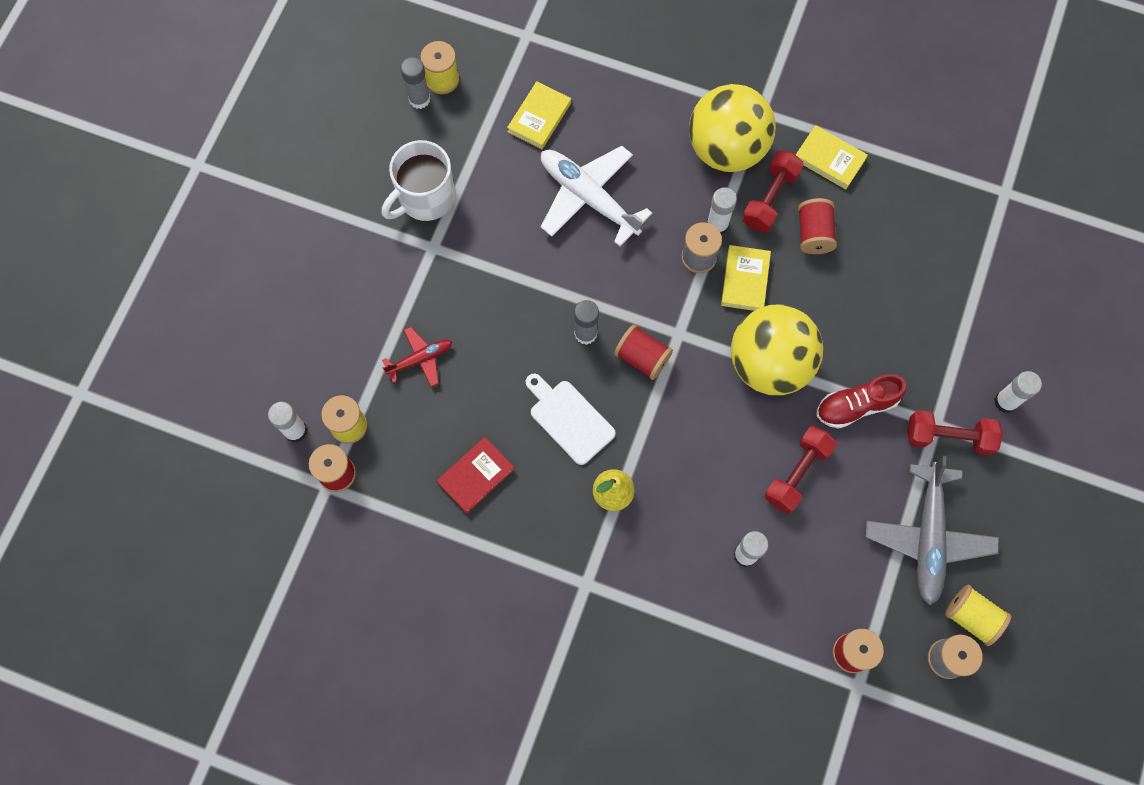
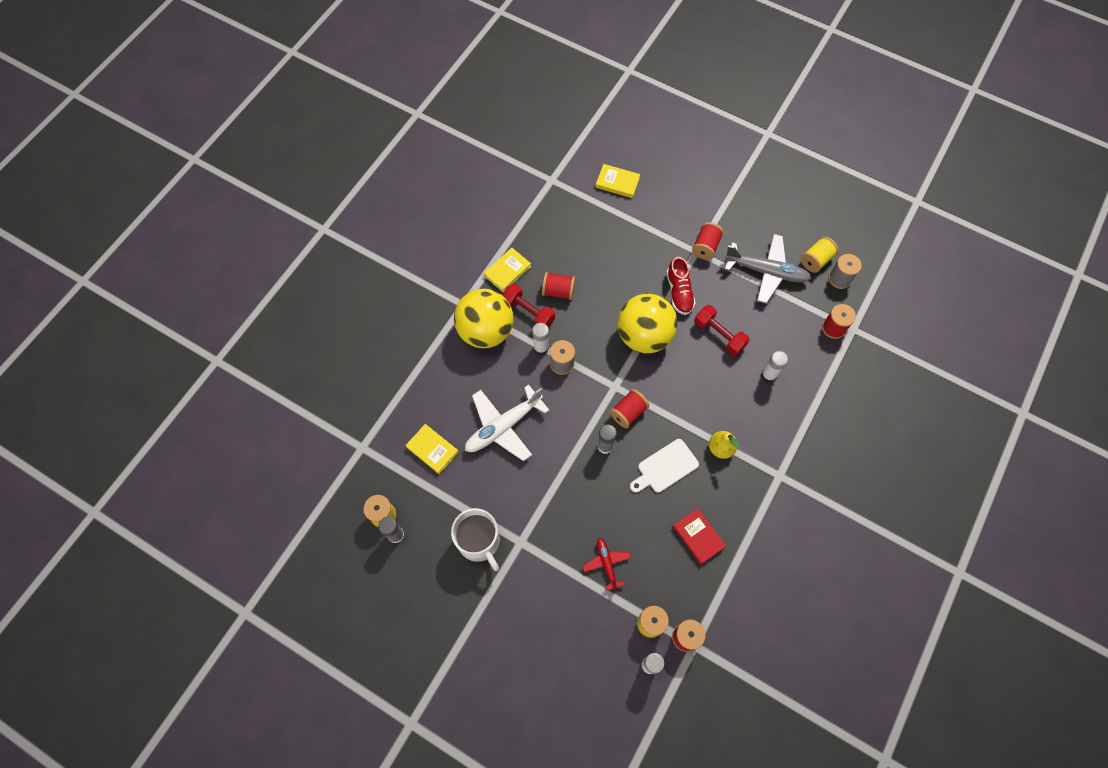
camera: 80 degrees left, 5 degrees down
(745, 280) = (583, 339): yellow book -> yellow book (617, 182)
(948, 437) = (705, 247): red dumbbell -> red spool
(1005, 402) = (687, 212): white glue stick -> none

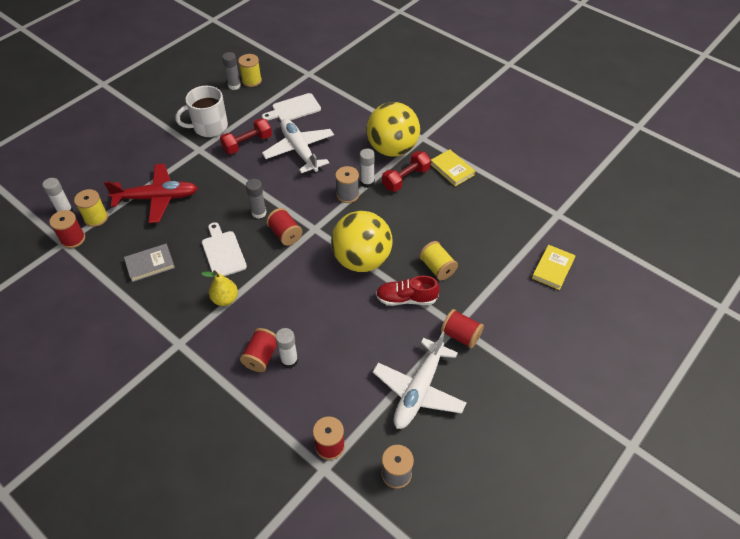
camera: 100 degrees right, 15 degrees down
(432, 449) = (294, 109): yellow book -> white cutting board
(558, 291) = (424, 202): red spool -> red spool (261, 356)
(606, 563) = (157, 198): red plane -> red plane, size x1.87
(698, 536) = (150, 264): red book -> grey book
(719, 335) = (348, 324): red dumbbell -> red dumbbell (247, 144)
(766, 272) = (419, 390): grey plane -> white plane
(816, 260) = (427, 452): yellow spool -> yellow spool (437, 268)

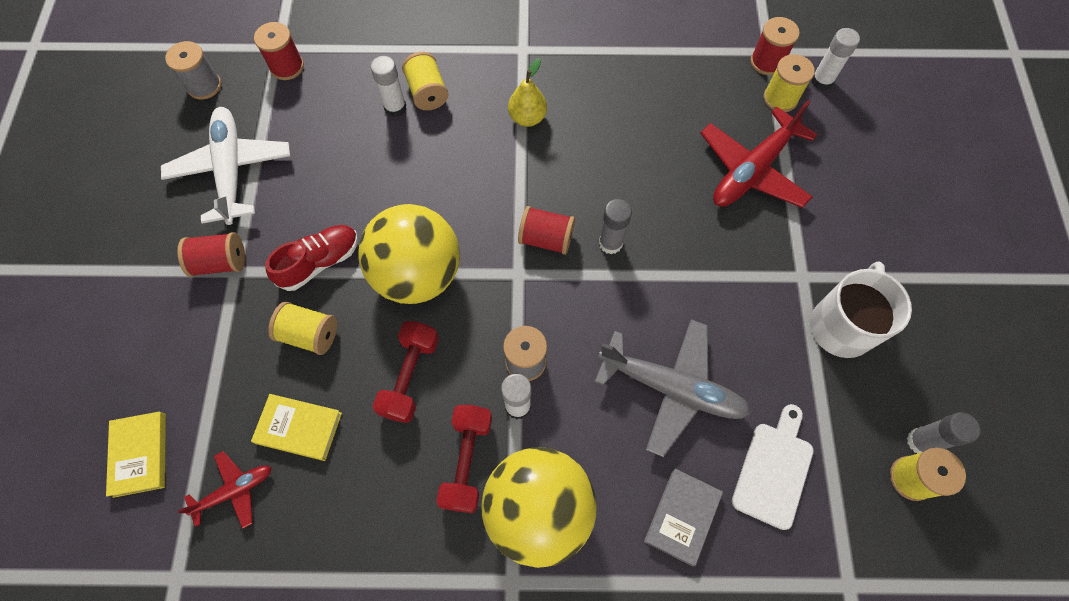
camera: 140 degrees right, 15 degrees up
(150, 264) = (651, 95): grey book -> grey book (682, 517)
(223, 252) = (592, 164): white cutting board -> none
(247, 144) = (755, 339): red dumbbell -> red dumbbell (410, 376)
(261, 356) = (427, 92): red spool -> yellow spool
(299, 150) = (672, 388): white plane -> grey plane
(452, 169) = (408, 543): yellow book -> yellow book (299, 428)
(514, 228) = (234, 490): none -> red plane

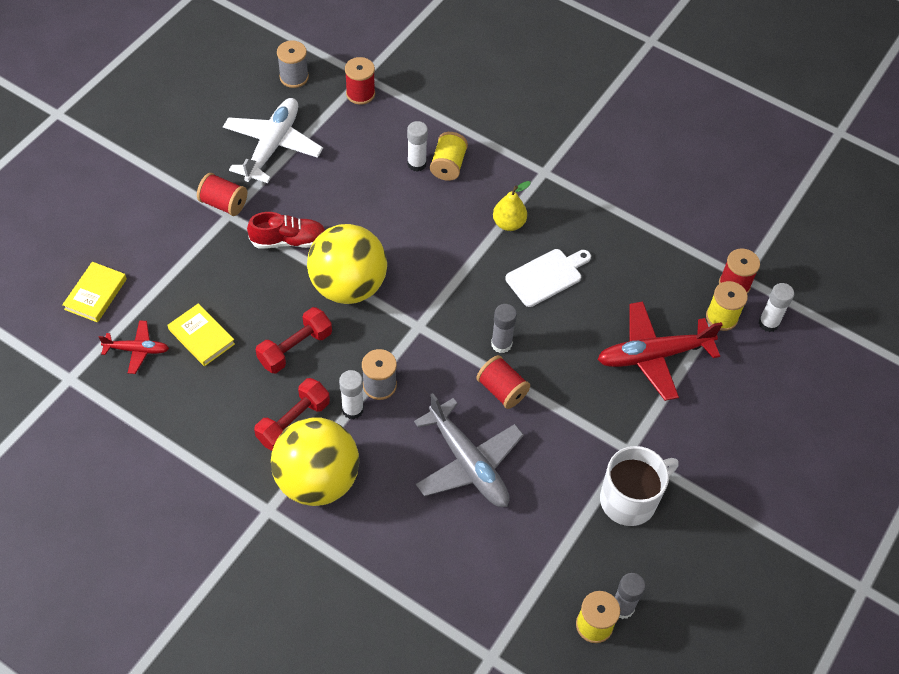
camera: 30 degrees right, 10 degrees down
(310, 334) = (249, 283): yellow spool -> none
(546, 239) = (456, 314): red spool -> red spool (502, 390)
(682, 517) = (410, 544): grey book -> none
(774, 469) = (498, 557): white cutting board -> white cutting board (547, 276)

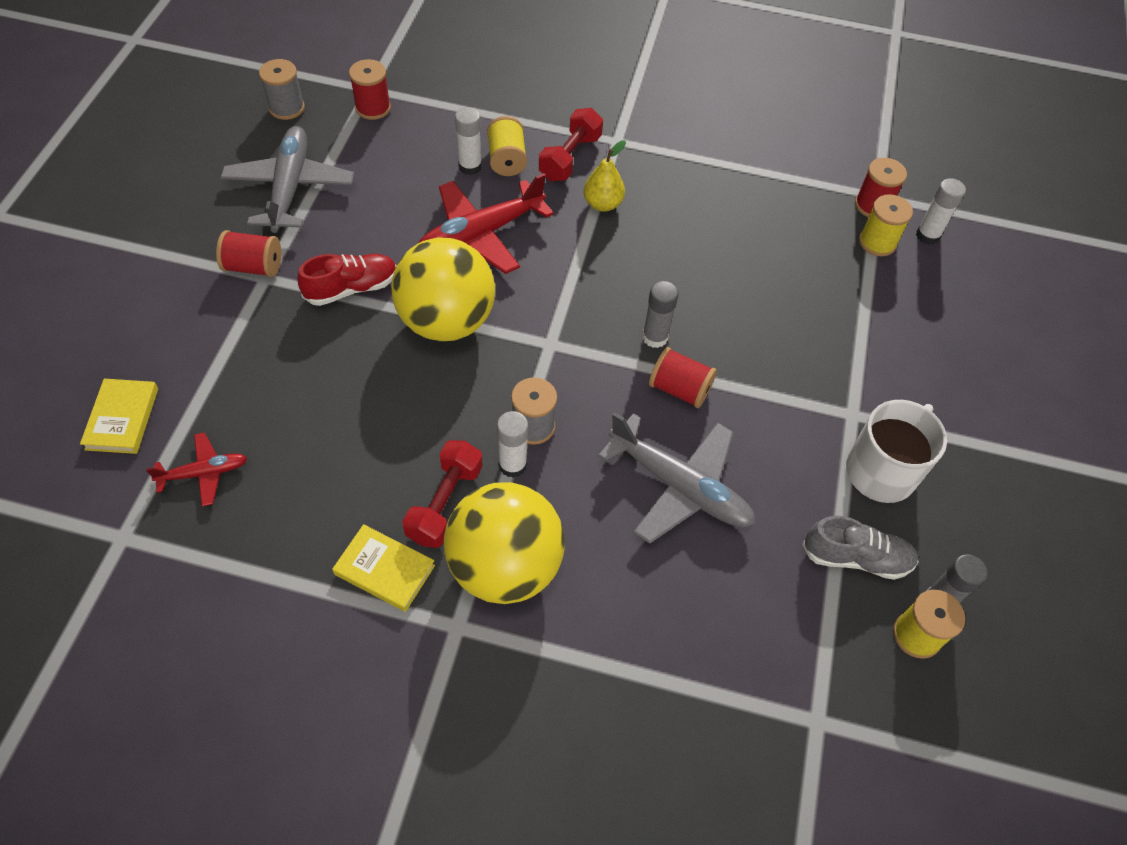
camera: 20 degrees left, 0 degrees up
(201, 337) = (284, 432): yellow book -> yellow book (384, 570)
(272, 146) = (290, 187): white plane -> grey plane
(295, 348) = (410, 412): red dumbbell -> red dumbbell (570, 157)
(547, 276) = (671, 249): white cutting board -> none
(576, 556) = (856, 557): none -> grey shoe
(653, 355) = (827, 302): red plane -> red plane (481, 234)

